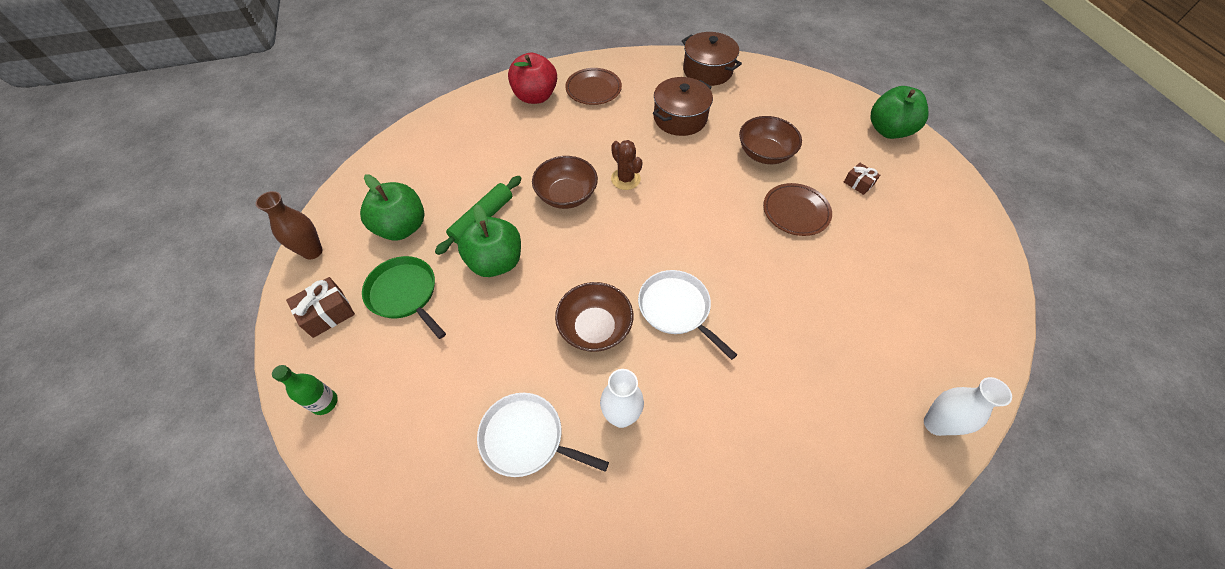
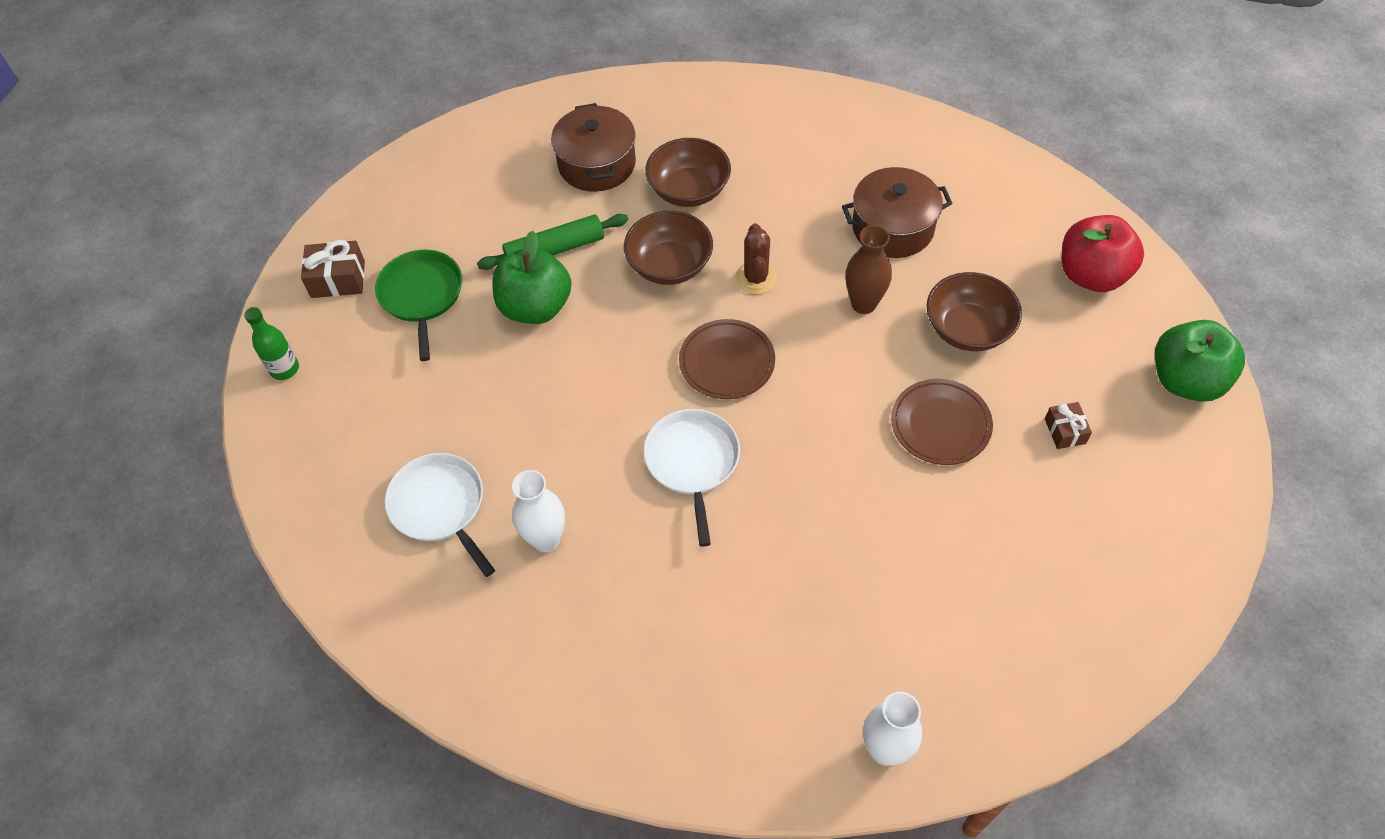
camera: 35 degrees right, 0 degrees up
(312, 251) = (362, 203): brown vase -> brown vase (863, 304)
(402, 227) = (465, 218): green apple -> none
(535, 96) = (727, 116): red apple -> red apple (1091, 275)
(593, 89) = (809, 137): brown plate -> brown plate (727, 362)
(595, 328) = (587, 435): brown bowl -> brown bowl (689, 190)
(707, 70) = (990, 174): brown pot -> brown pot (597, 164)

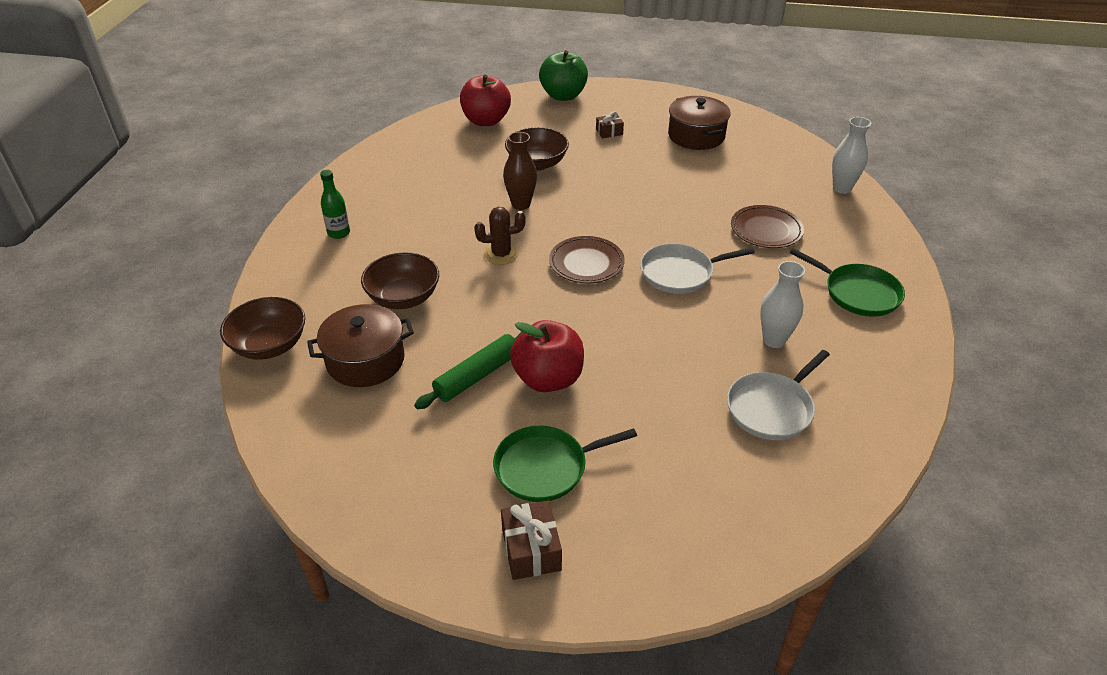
camera: 100 degrees left, 15 degrees down
(285, 369) = (662, 570): green bottle -> green bottle (339, 233)
(535, 307) = (548, 379): green apple -> red apple
(555, 249) = (477, 375): green rolling pin -> green rolling pin turned 75 degrees clockwise
(616, 675) = (858, 293): none -> green pan
(669, 265) = (491, 301): brown bowl -> brown bowl (269, 345)
(893, 228) = (446, 194): brown pot -> brown pot (696, 136)
(940, 425) = (617, 173): brown plate -> brown plate (766, 230)

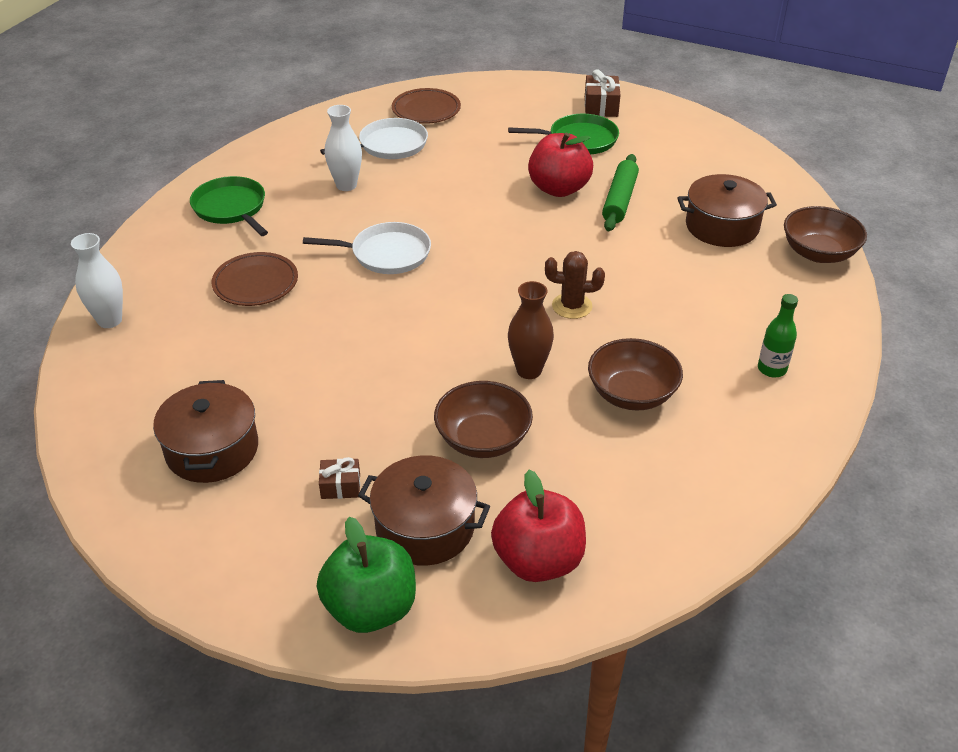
camera: 165 degrees left, 0 degrees up
(403, 298) = (687, 276): brown bowl -> brown bowl (632, 394)
(477, 375) = (620, 200): green rolling pin -> green rolling pin turned 45 degrees counterclockwise
(552, 124) = (425, 527): none -> brown pot
(586, 263) = (480, 280): brown plate -> brown plate (426, 110)

